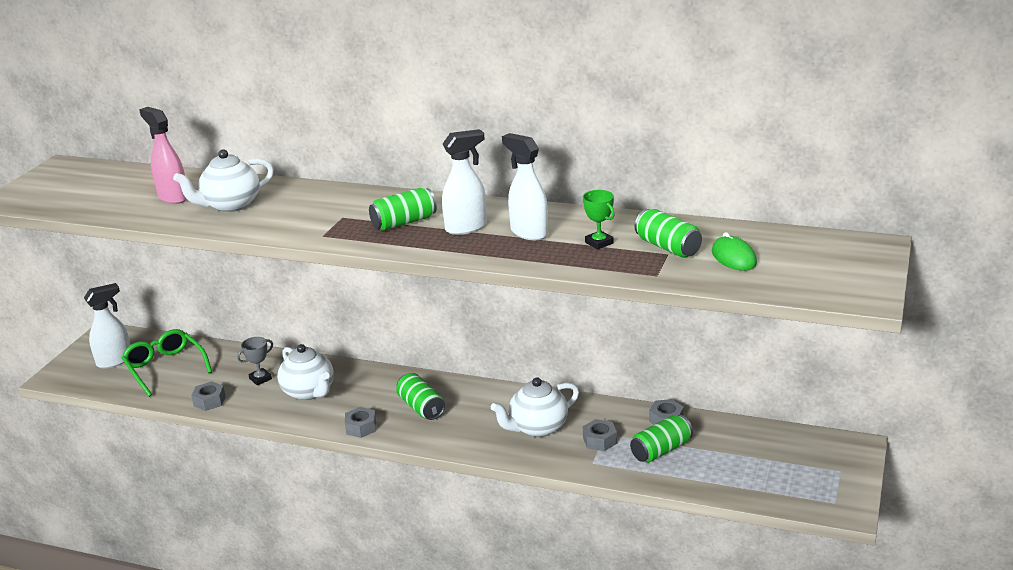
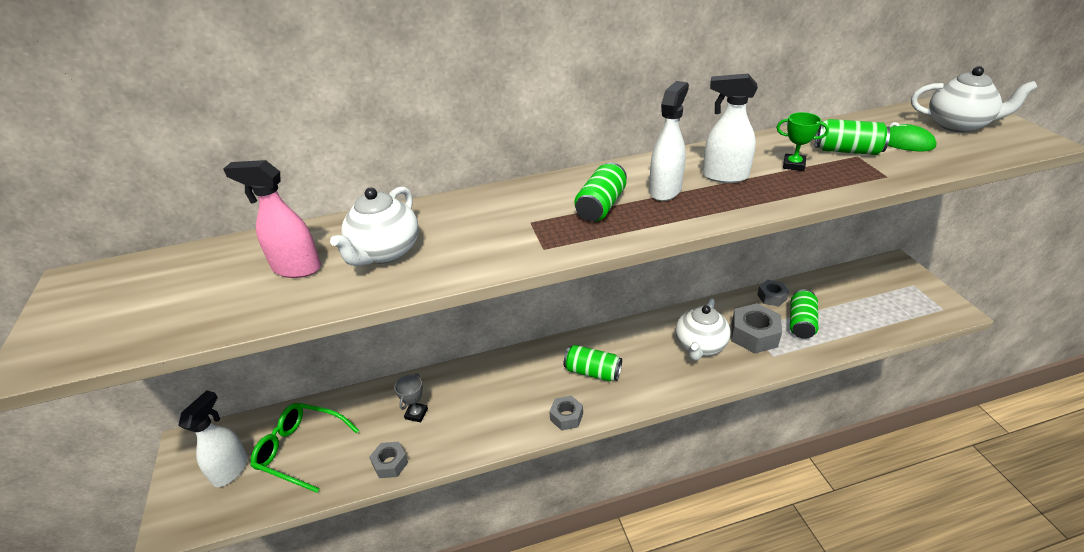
camera: 35 degrees left, 10 degrees up
(309, 392) = (479, 405): white teapot -> white teapot (958, 125)
(600, 440) = (754, 335): grey nut -> grey nut, size x1.68

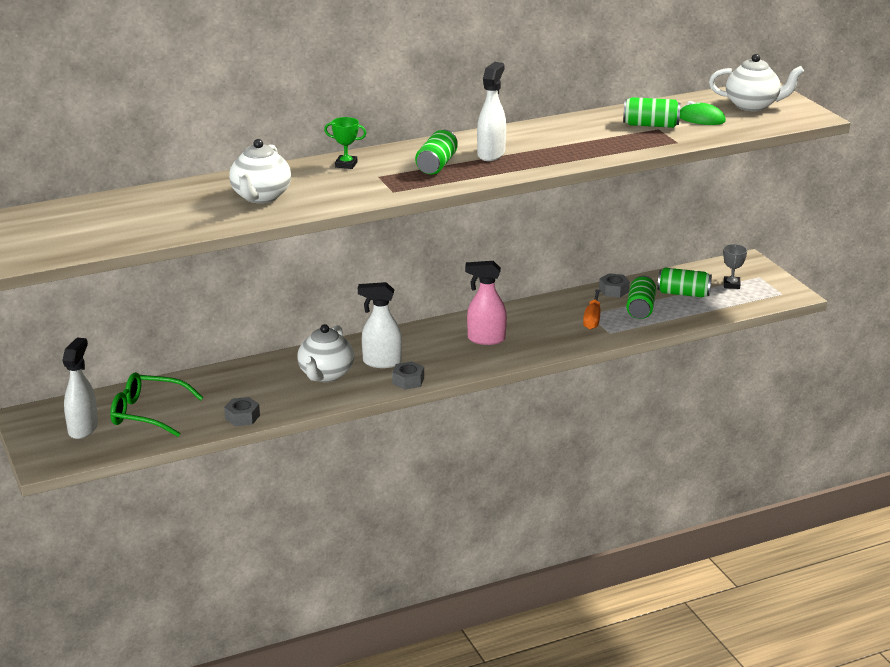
camera: 10 degrees left, 10 degrees down
(296, 268) = (189, 207): pink spray bottle -> pink spray bottle (485, 339)
(416, 414) = (256, 386): grey trophy -> grey trophy (731, 285)
(592, 372) = (430, 351): green can -> green can (683, 293)
(700, 346) = (538, 329): white teapot -> white teapot (325, 375)
(724, 176) = (542, 144): white spray bottle -> white spray bottle (381, 362)
(754, 335) = (592, 319): grey nut -> orange screwdriver
(793, 165) = (602, 136): green trophy -> green trophy (346, 164)

